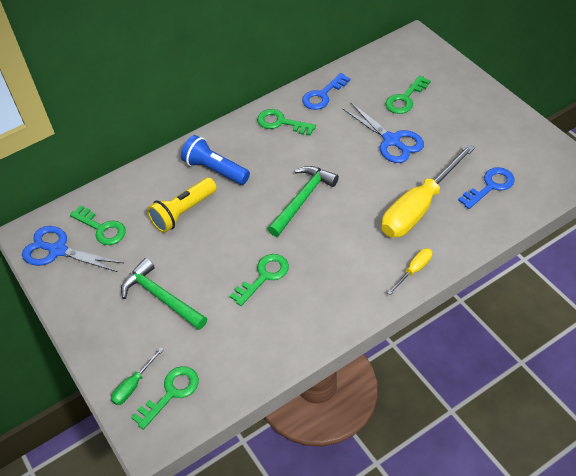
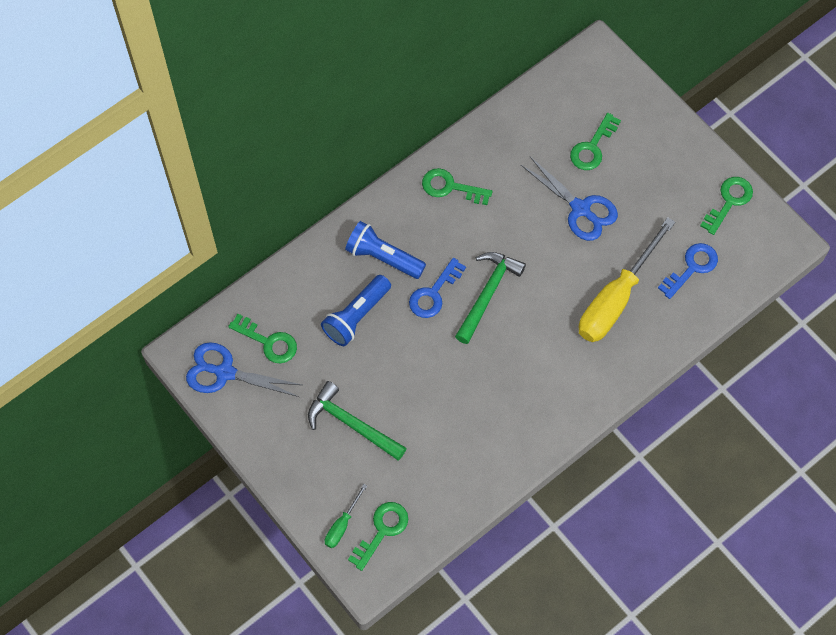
camera: 10 degrees left, 15 degrees up
(183, 212) = (356, 316): yellow flashlight -> blue flashlight
(264, 276) = (457, 393): green key -> green key (729, 202)
(323, 95) = (495, 144): blue key -> blue key (434, 293)
(414, 270) = (614, 377): yellow screwdriver -> none

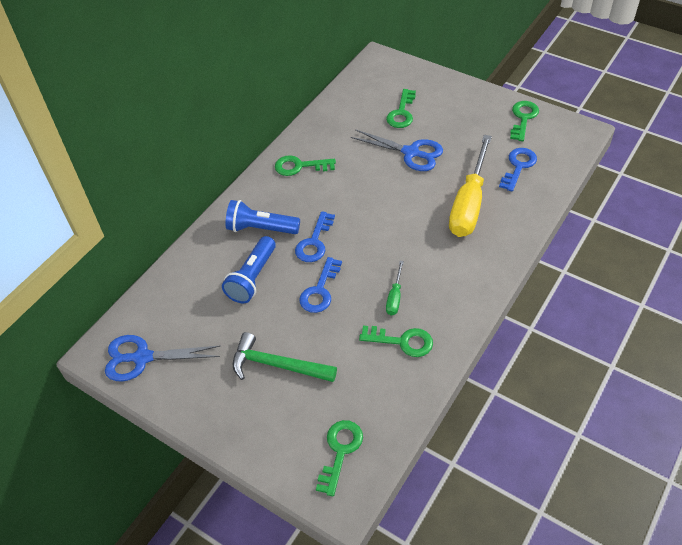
camera: 15 degrees left, 15 degrees down
(268, 342) = (177, 320): green key -> green key (402, 341)
(342, 525) = (298, 458): green screwdriver -> green screwdriver (395, 297)
(420, 354) = (320, 290): none -> blue key
(488, 293) = (361, 229): green hammer -> none

